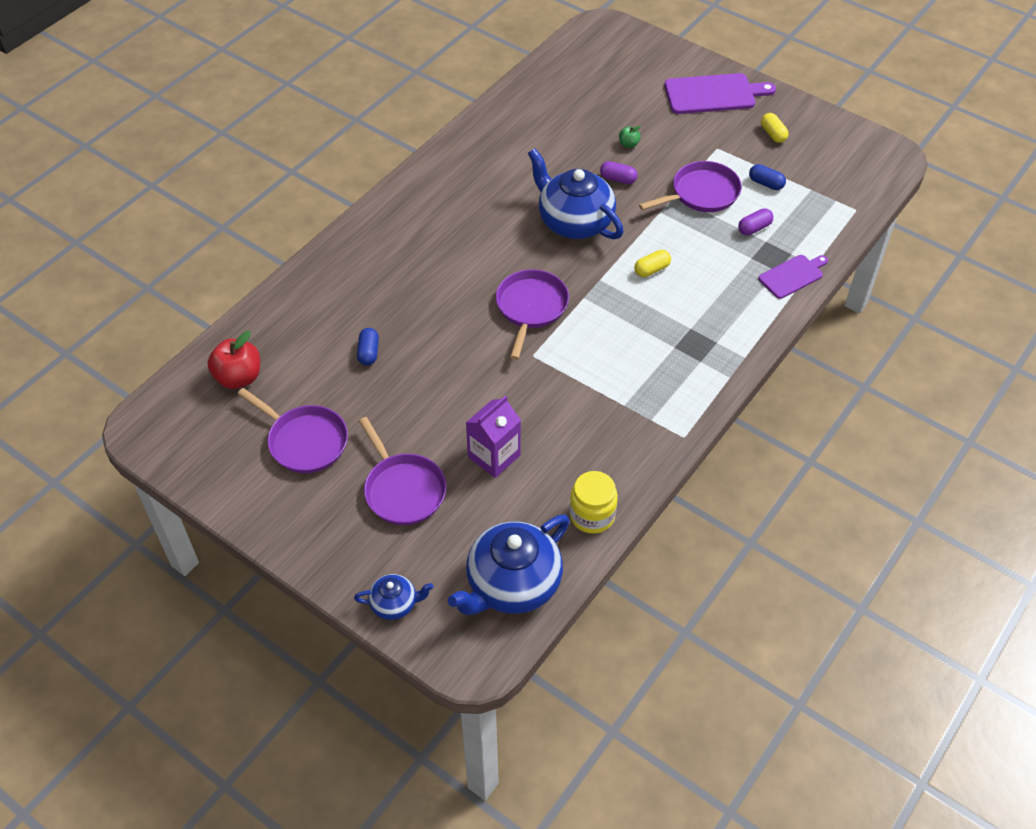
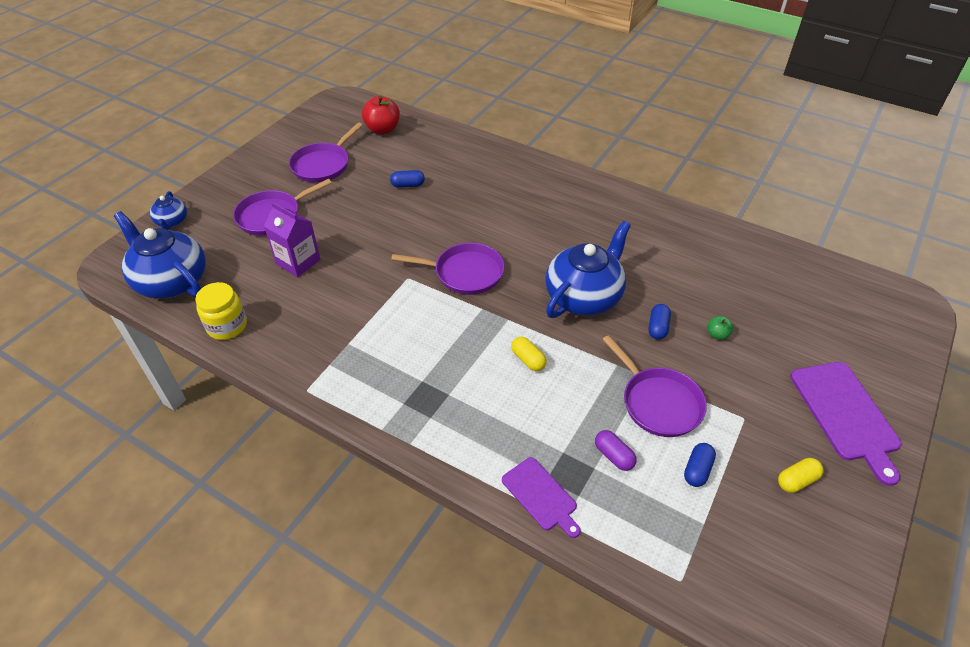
camera: 85 degrees right, 5 degrees down
(618, 179) = (658, 327): purple capsule -> blue capsule

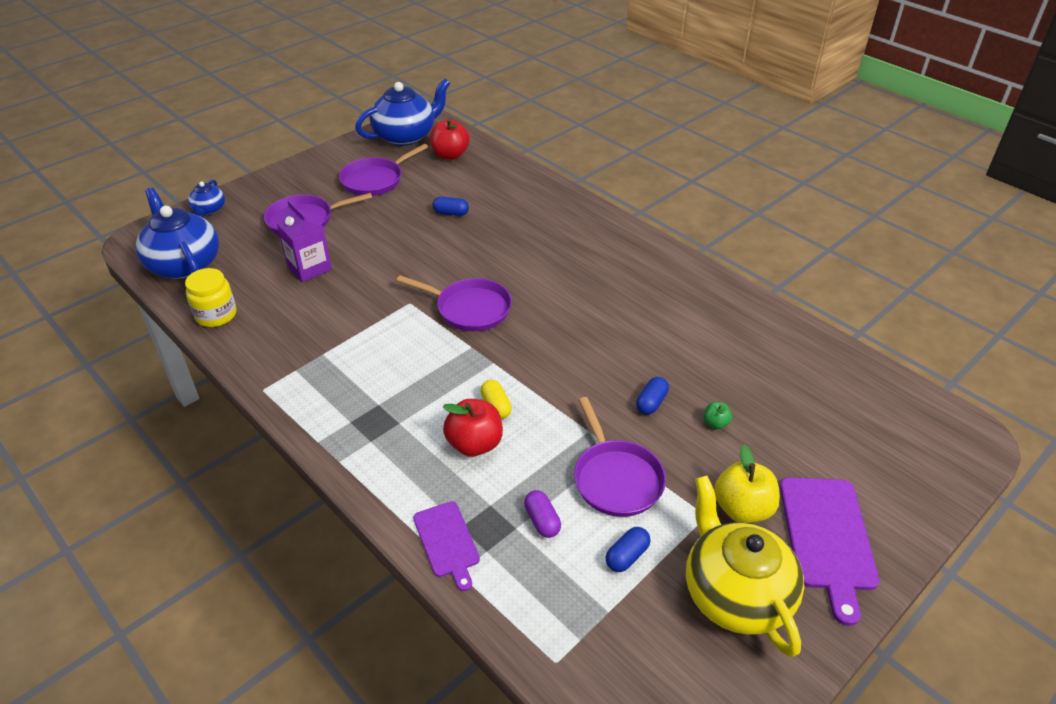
camera: 15 degrees right, 5 degrees down
(525, 399) = (474, 444): none -> red apple
(584, 296) = (585, 356): blue teapot -> blue teapot (406, 136)
(770, 405) = (742, 509): none -> yellow apple
(796, 480) = (735, 593): yellow capsule -> yellow teapot

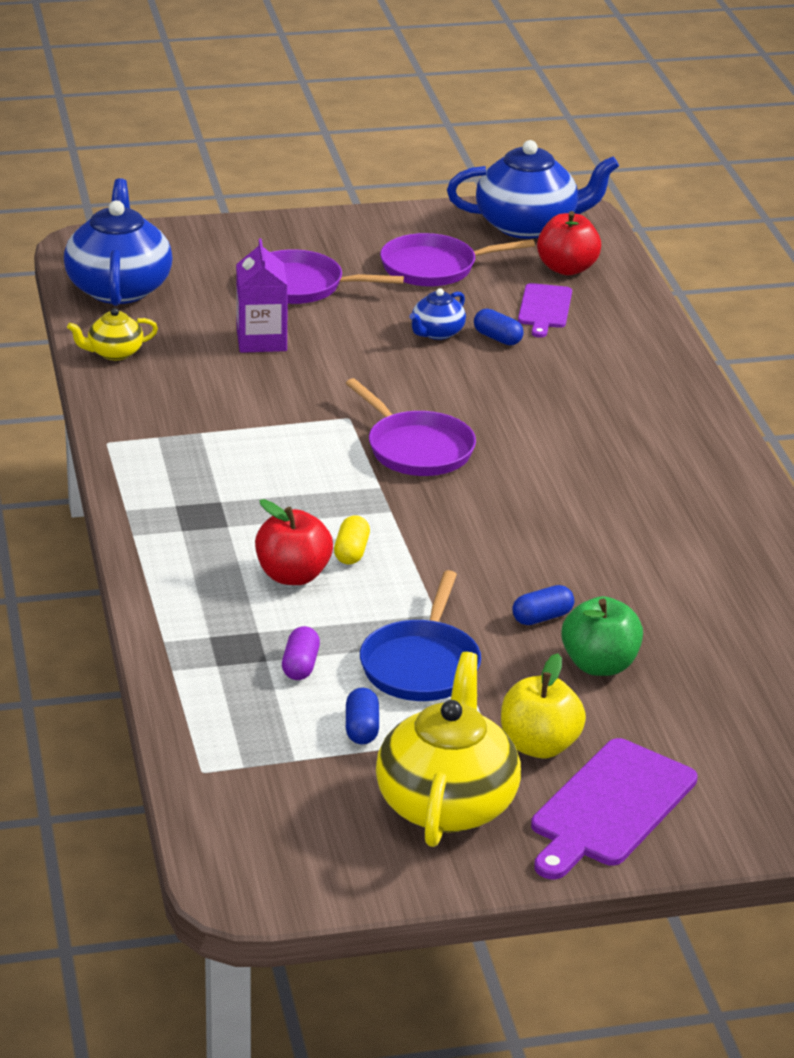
camera: 30 degrees right, 10 degrees down
(209, 210) = (194, 237): blue teapot -> blue teapot (437, 333)
(216, 315) = (114, 353): yellow jar -> yellow teapot
(447, 542) = (184, 642): purple cutting board -> purple cutting board (545, 308)
(616, 478) = (421, 665): purple pan -> blue pan
(627, 556) = (361, 729): blue capsule -> blue capsule turned 75 degrees counterclockwise
(715, 423) = (599, 665): green apple -> green apple, size x2.03

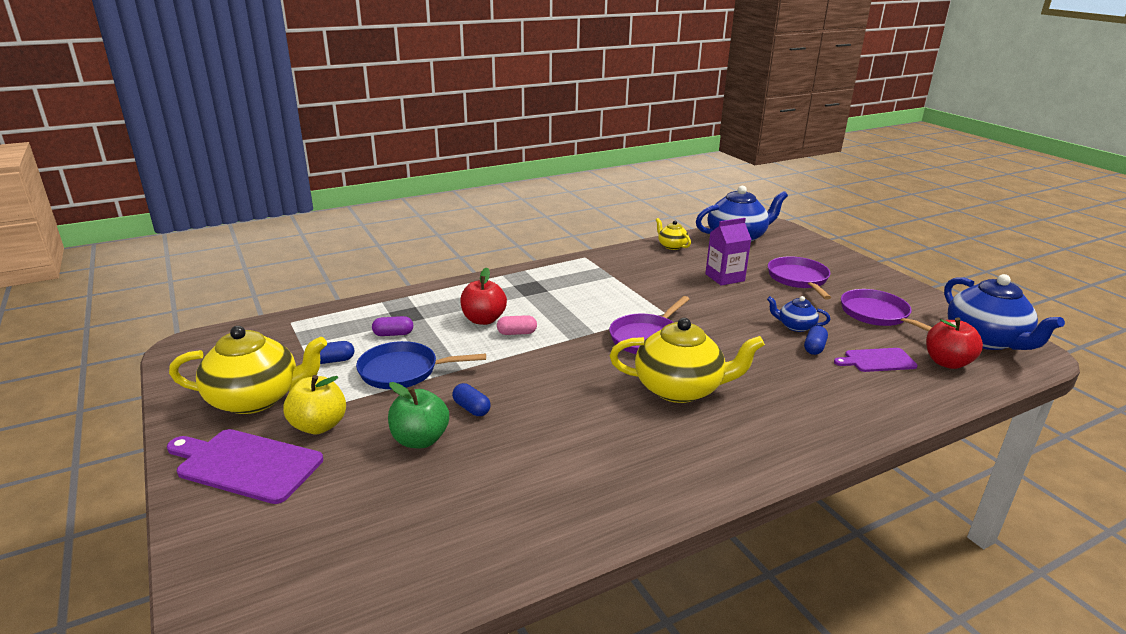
camera: 75 degrees right, 5 degrees down
(351, 552) = (517, 333): yellow capsule -> pink capsule
(555, 456) = (680, 389): none -> yellow teapot

